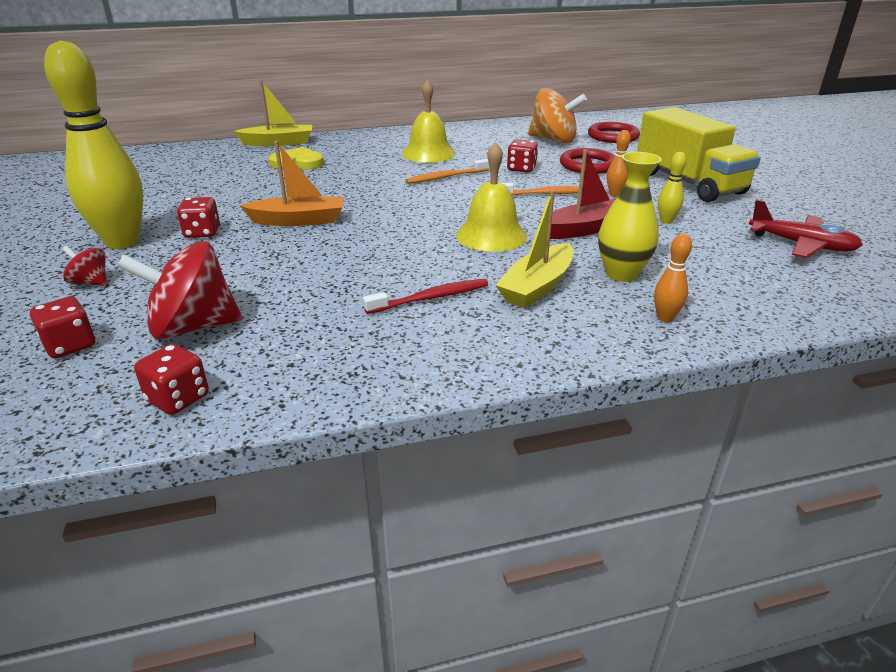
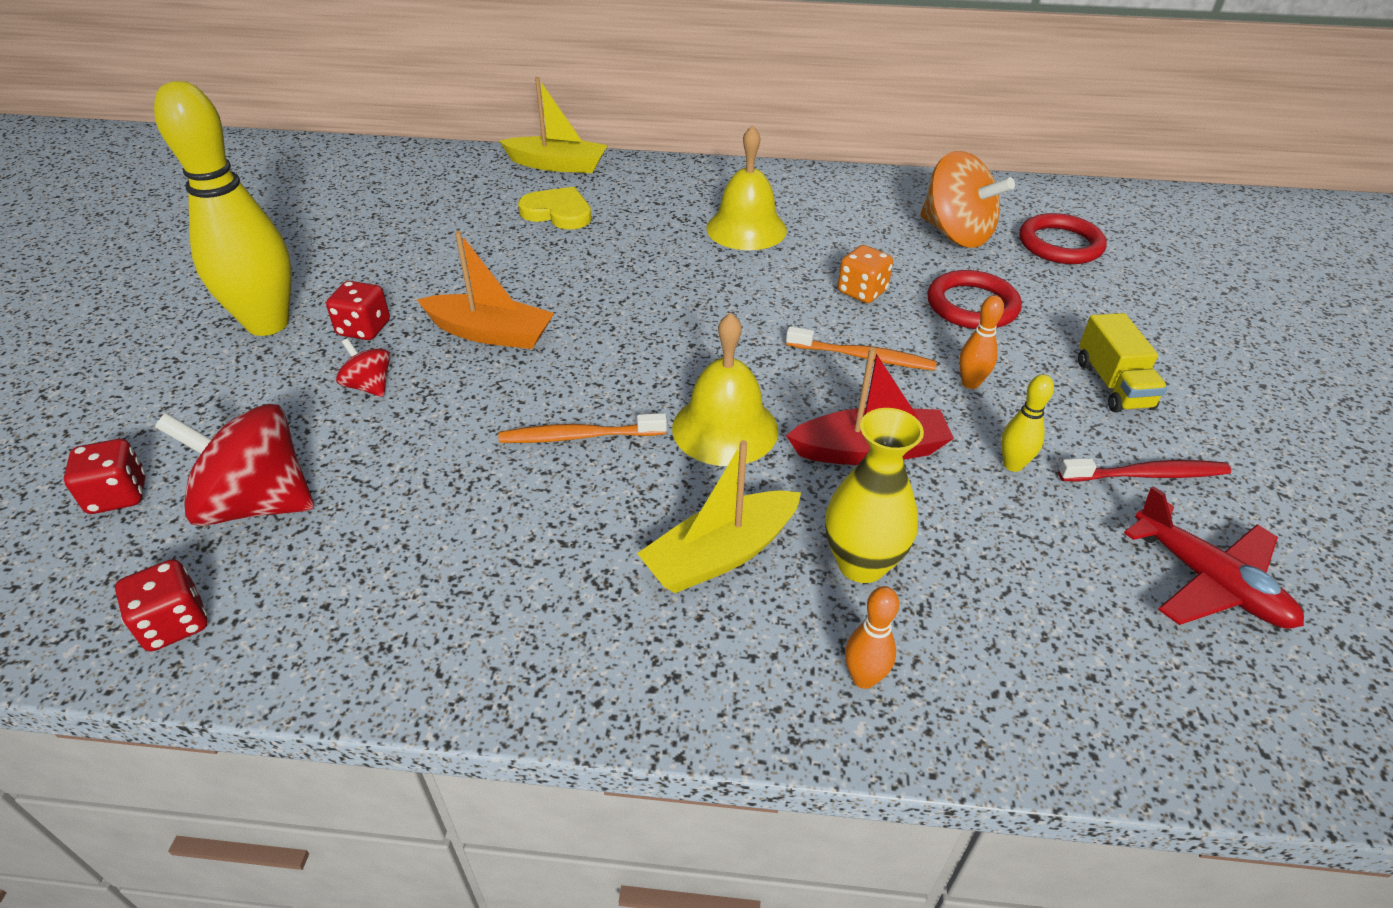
camera: 20 degrees right, 10 degrees up
(91, 283) = (195, 390): red spinning top -> red spinning top (369, 386)
(431, 298) = (564, 535): red toothbrush -> red toothbrush (1147, 475)
(446, 177) = (739, 286): orange toothbrush -> orange toothbrush (579, 436)
(521, 169) = (862, 292): red dice -> orange dice
(688, 183) = (1112, 384): yellow truck -> yellow truck, size x0.52

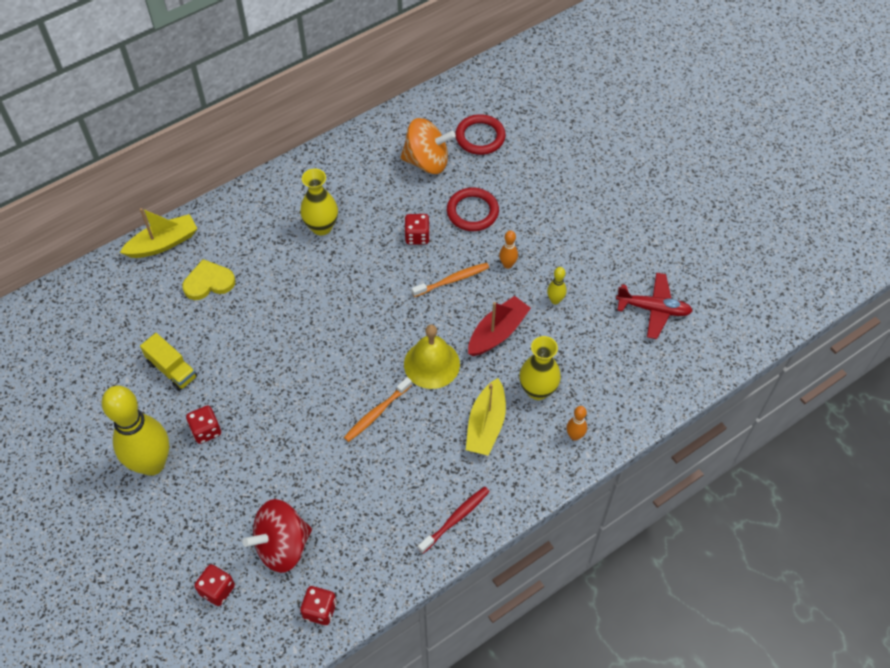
camera: 40 degrees left, 15 degrees up
(369, 386) = (253, 458): red spinning top -> none
(490, 333) = (272, 388): orange boat -> none
(746, 229) = (321, 227): yellow bell -> yellow vase
(862, 292) = (417, 236): orange dice -> red dice
(1112, 384) = (562, 225): yellow truck -> yellow truck (172, 369)
(1147, 475) = (605, 270): red toothbrush -> red toothbrush (455, 519)

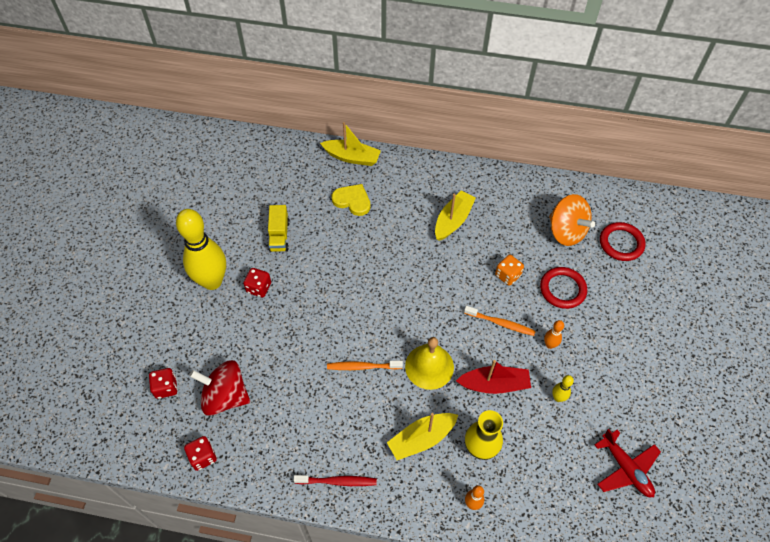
camera: 45 degrees right, 0 degrees up
(321, 227) = (453, 220): yellow vase -> yellow boat
(417, 236) = (507, 275): red dice -> orange dice

